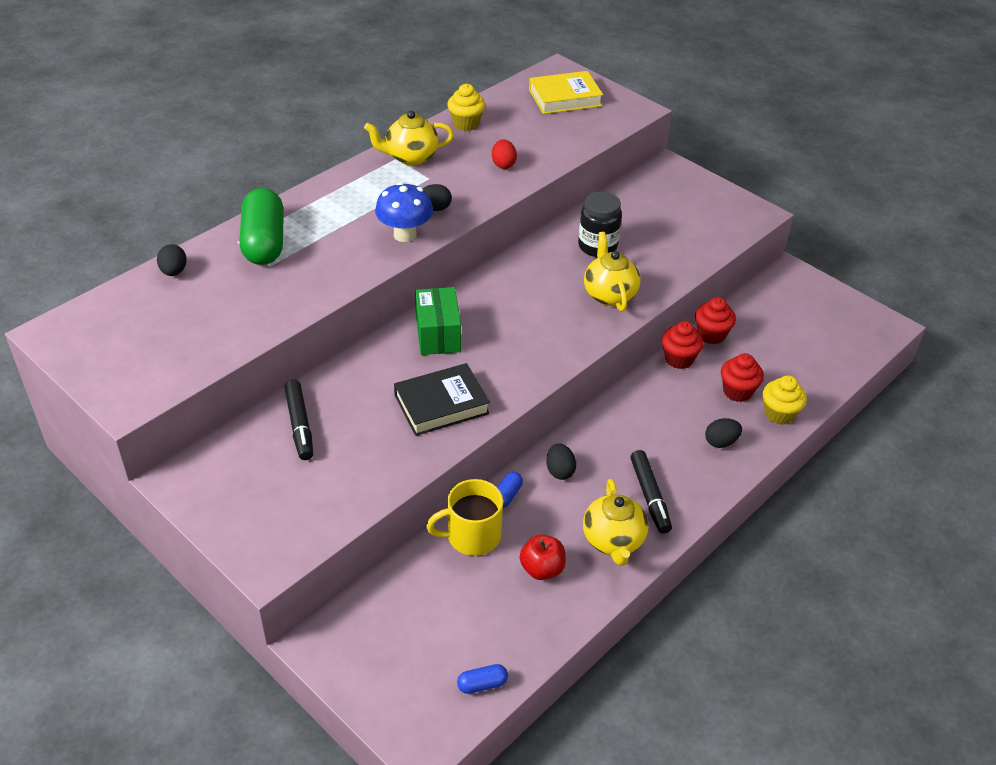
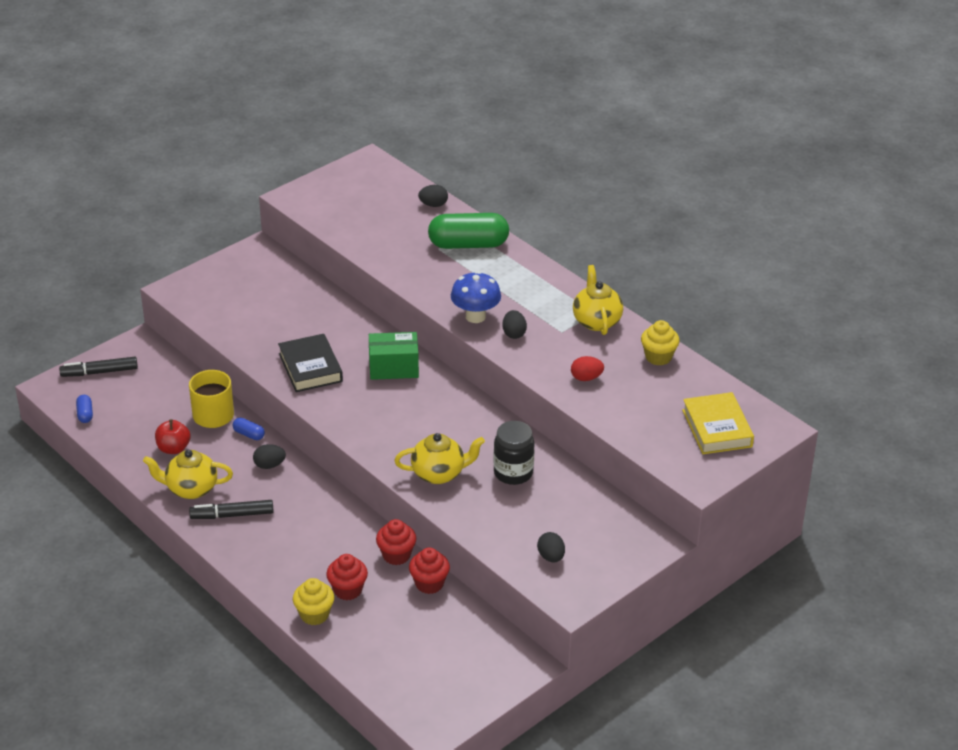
camera: 95 degrees right, 5 degrees down
(300, 425) = (300, 299): black marker -> black marker (99, 372)
(721, 442) = (285, 568): black egg -> black egg (551, 557)

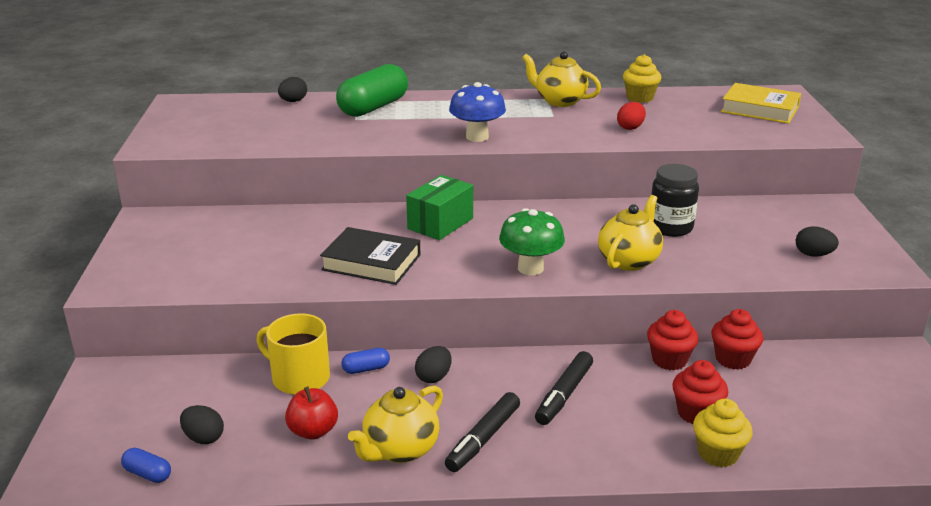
camera: 50 degrees left, 10 degrees down
(99, 372) = (96, 427): black marker -> black marker (564, 395)
(378, 436) = (530, 268): none -> green mushroom
(514, 333) = (526, 132): black egg -> black egg (204, 438)

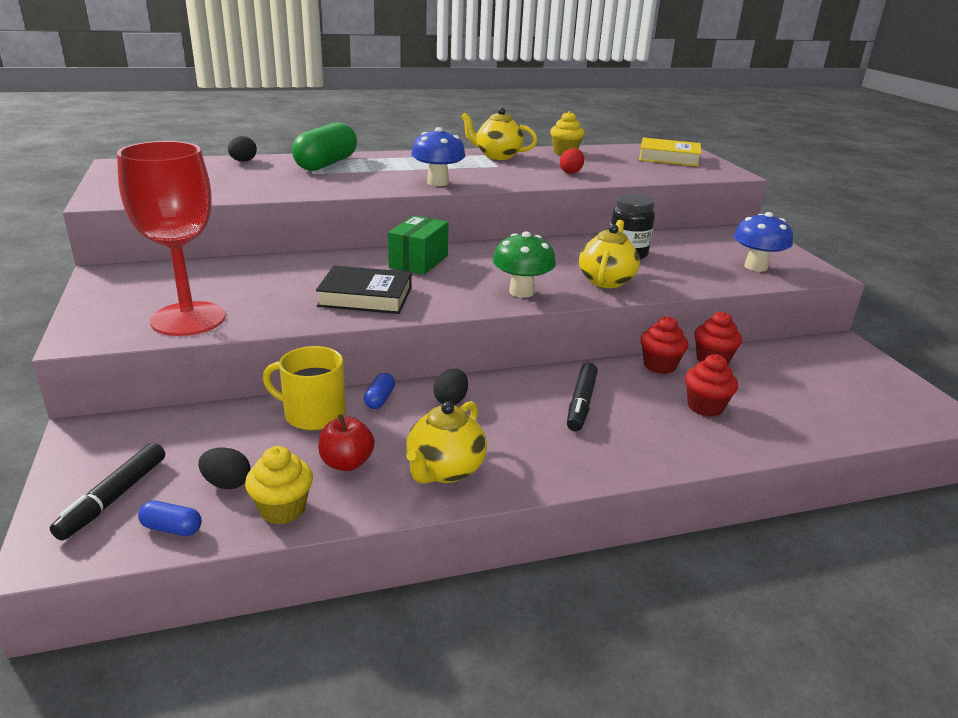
camera: 15 degrees left, 0 degrees up
(202, 275) = (188, 319): none -> red goblet
(366, 369) = (379, 399): blue capsule -> blue capsule turned 45 degrees counterclockwise
(483, 439) = (523, 450): black marker -> black marker (114, 498)
(718, 454) = (742, 439): yellow cupcake -> yellow cupcake (282, 509)
(813, 254) = (756, 267): black egg -> blue mushroom

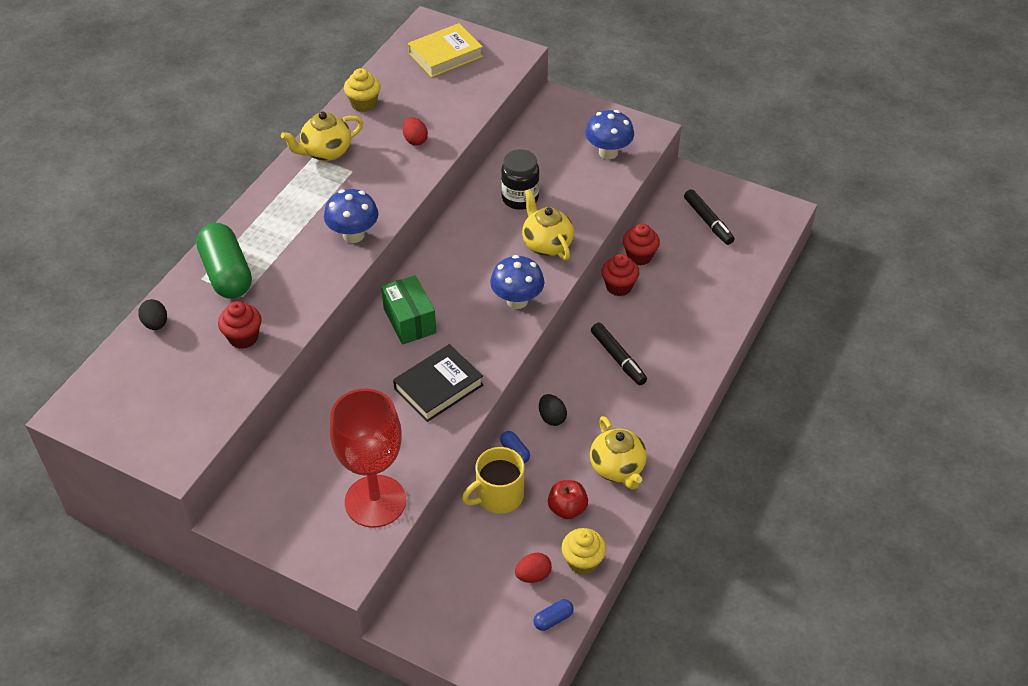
camera: 45 degrees left, 20 degrees up
(114, 498) = (496, 635): black marker -> black marker (708, 221)
(227, 483) = (533, 575): black egg -> red egg
(521, 292) = (517, 300): green mushroom -> blue mushroom
(705, 407) = (678, 305): red cupcake -> red cupcake (243, 337)

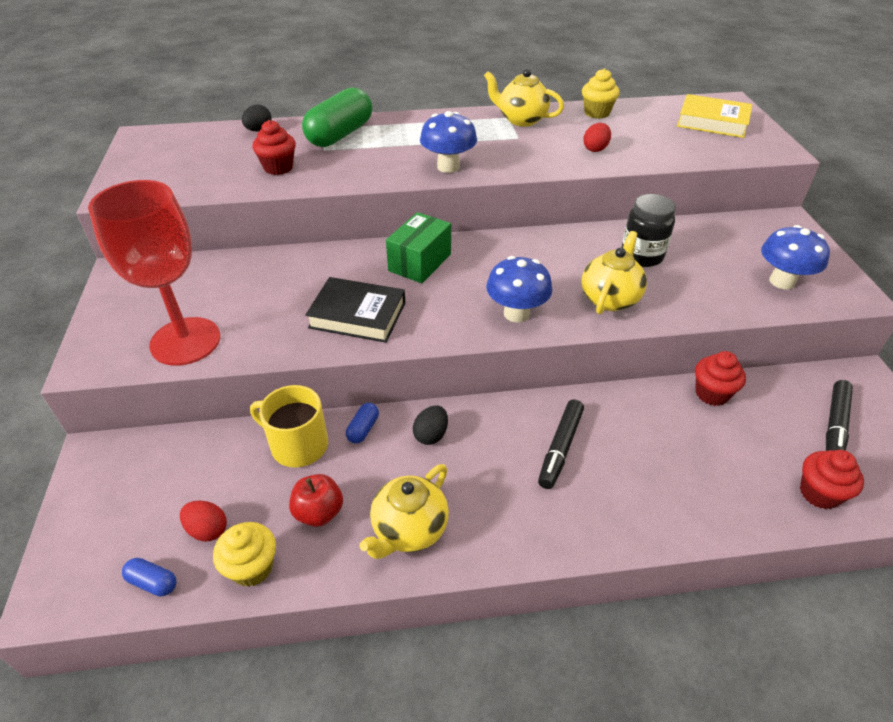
camera: 55 degrees right, 5 degrees down
(619, 287) = (653, 398): red cupcake -> red cupcake (819, 493)

